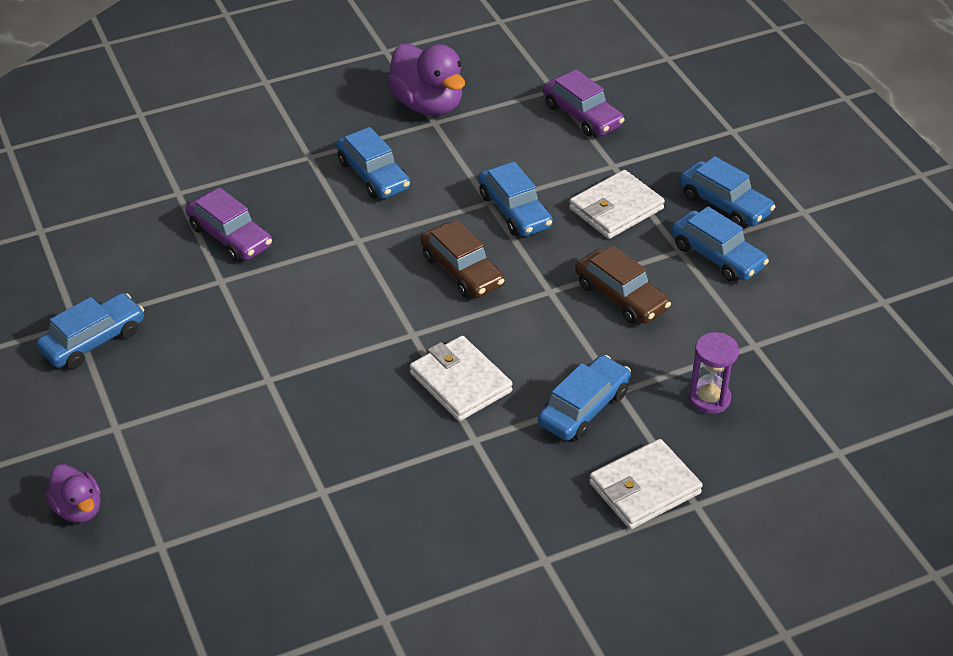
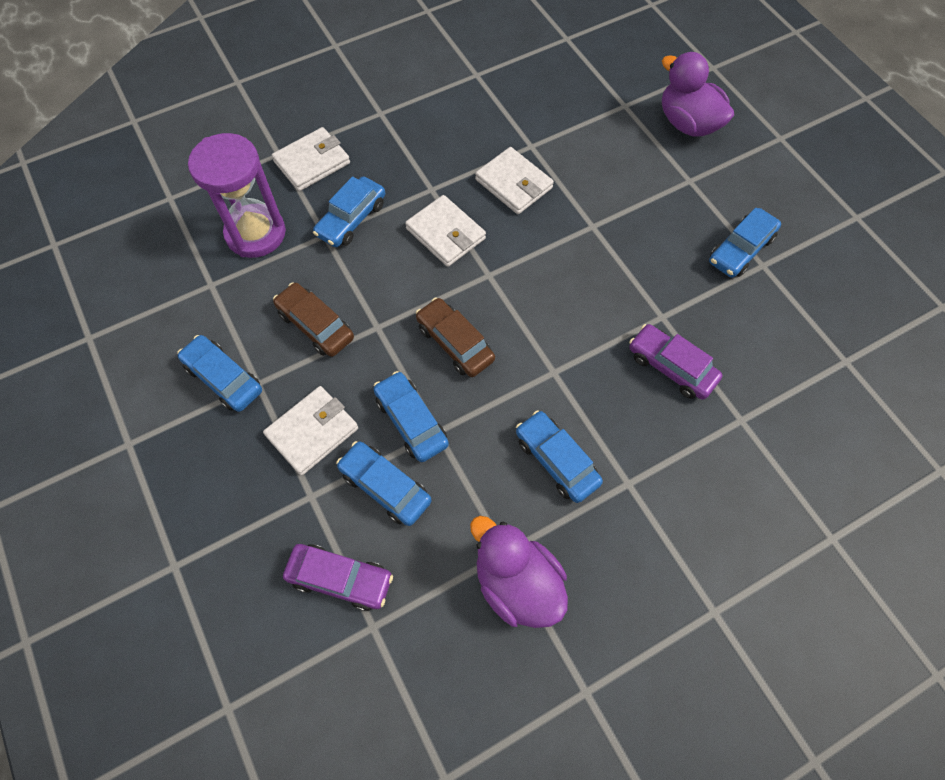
camera: 175 degrees right, 20 degrees up
(78, 509) = (687, 123): purple duck -> purple duck, size x1.72
(359, 439) = (514, 184): none -> white wallet
(582, 115) = (340, 579): purple car -> purple car turned 150 degrees clockwise
(709, 398) = (256, 233): purple hourglass -> purple hourglass, size x1.87
(724, 204) = (204, 447): blue car -> blue car (385, 487)

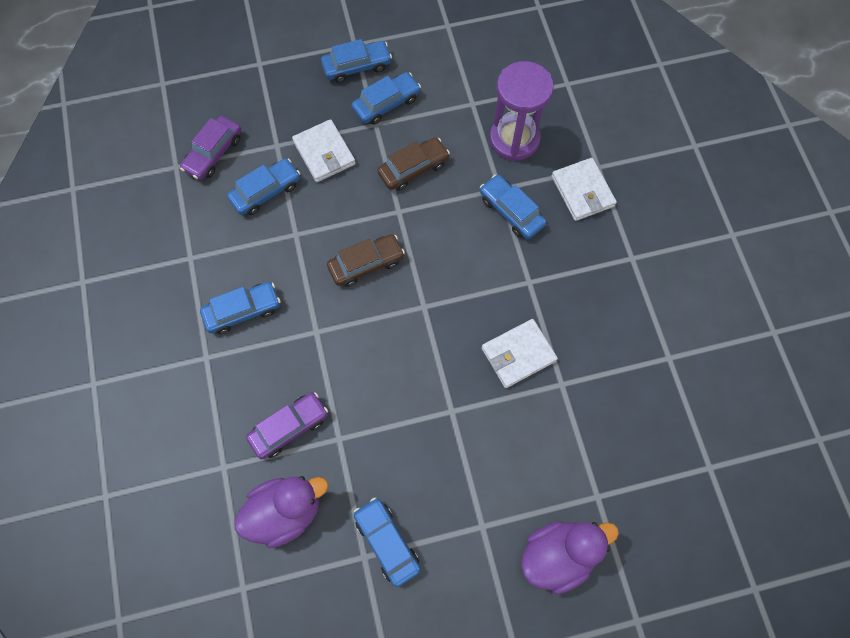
camera: 105 degrees right, 5 degrees up
(411, 421) = (310, 218): blue car -> blue car (357, 66)
(445, 233) = (476, 282): white wallet -> none
(517, 583) = (166, 259): purple duck -> purple duck (285, 512)

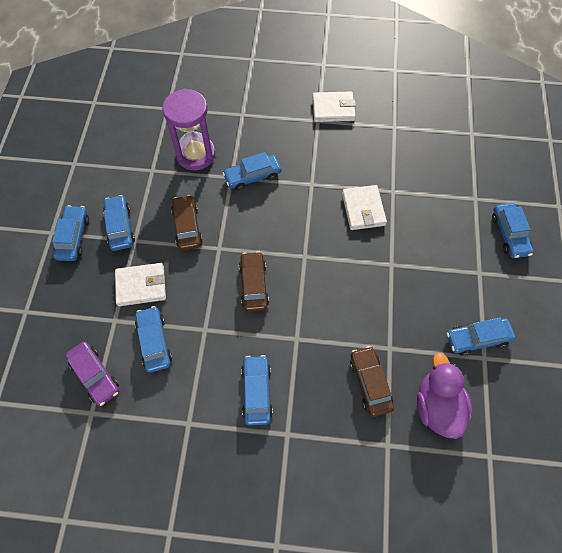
camera: 70 degrees left, 5 degrees down
(289, 427) = (370, 383): purple car -> brown car
(558, 555) = (509, 234): purple duck -> blue car
(582, 191) = (256, 130): white wallet -> white wallet (333, 109)

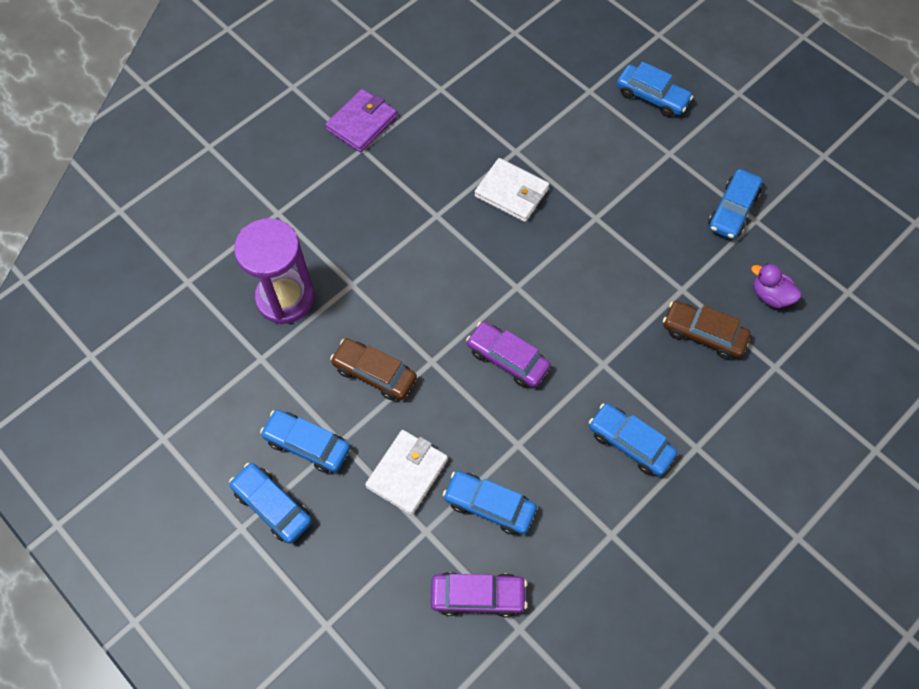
camera: 50 degrees left, 0 degrees up
(252, 176) = (371, 262): blue car -> none
(254, 285) = (507, 359): brown car -> purple car
(333, 109) = (362, 123): white wallet -> purple wallet
(437, 406) = (770, 295): purple duck -> purple duck, size x0.58

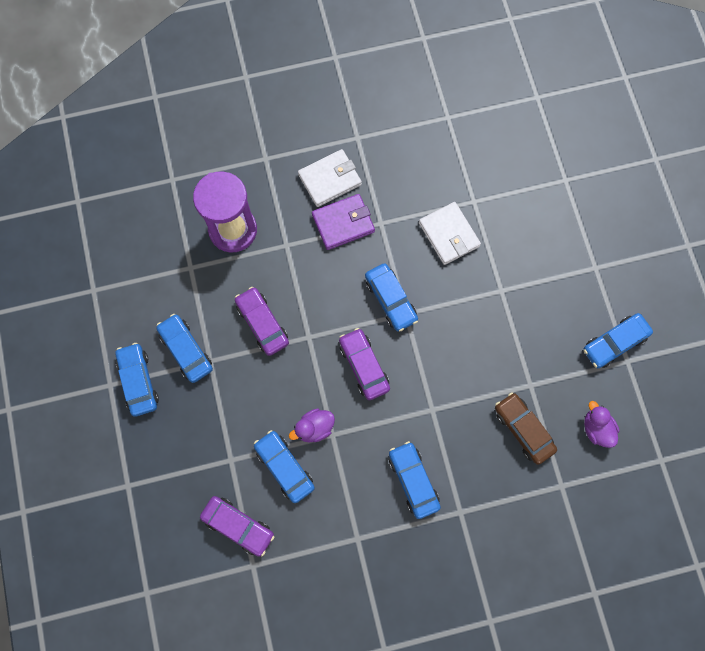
camera: 30 degrees right, 10 degrees up
(362, 123) = (369, 115): purple wallet -> purple wallet (343, 223)
(374, 373) = (262, 323): brown car -> purple car
(407, 473) = (242, 411): white wallet -> white wallet (330, 179)
(495, 448) = (314, 428): none -> purple duck
(652, 97) = (613, 211): blue car -> blue car (390, 300)

